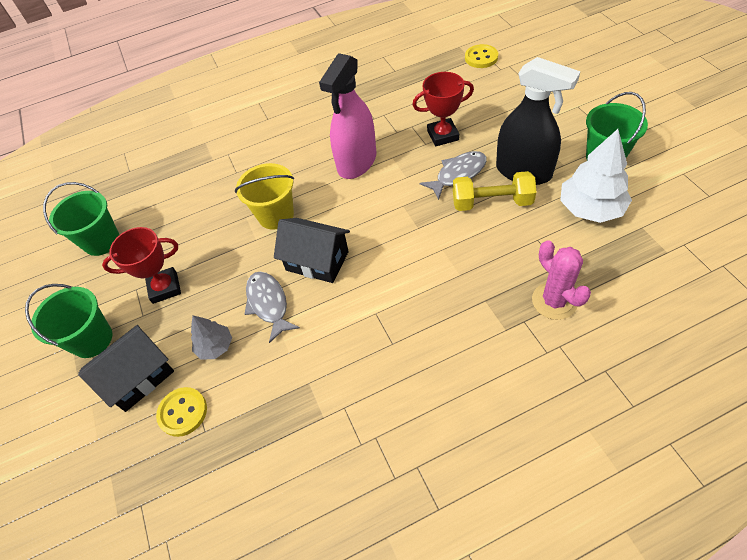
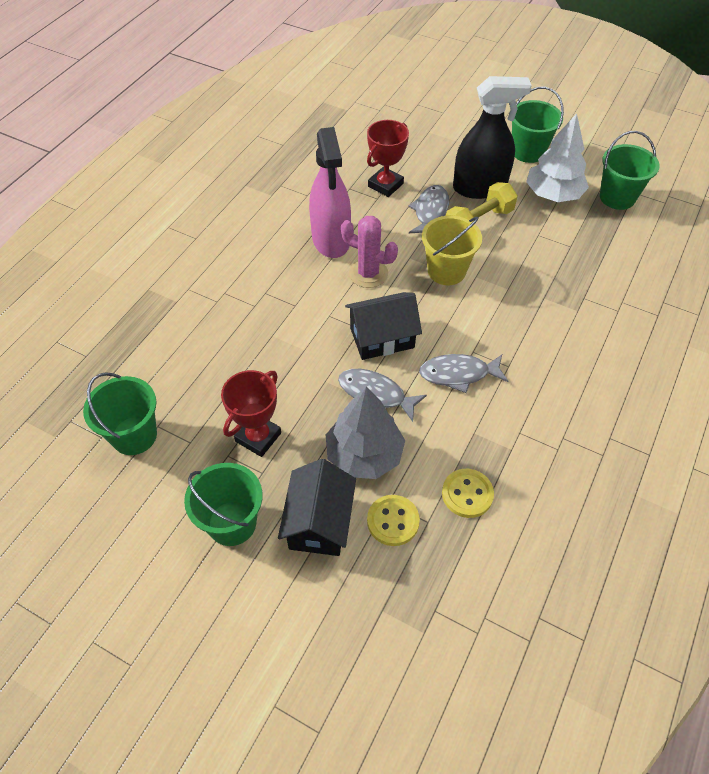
camera: 45 degrees left, 0 degrees up
(215, 346) = (364, 455): grey tree -> grey tree, size x1.79
(276, 215) = (301, 319): yellow bucket -> yellow bucket (446, 271)
(344, 325) = (458, 374): none -> grey fish
(481, 58) = (353, 105): yellow button -> yellow button (467, 494)
(554, 301) = (590, 273): pink cactus -> pink cactus (368, 273)
(658, 241) = (617, 197): none -> green bucket

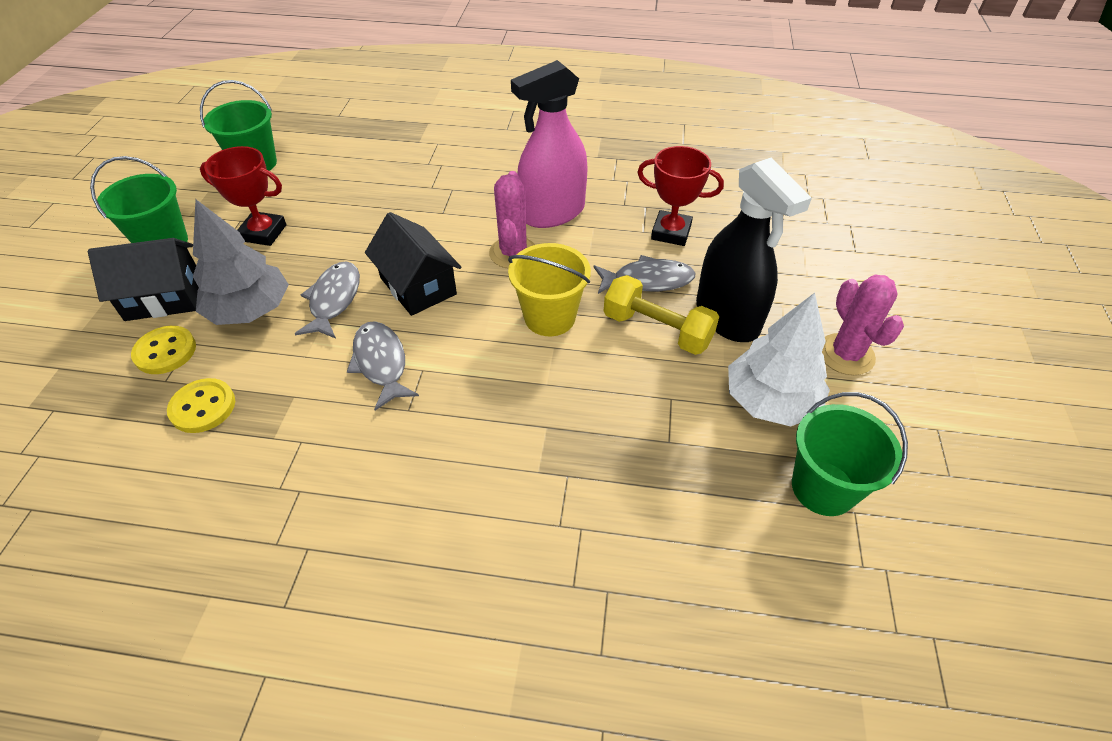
camera: 70 degrees right, 5 degrees down
(528, 152) = (846, 354): green bucket -> pink cactus

